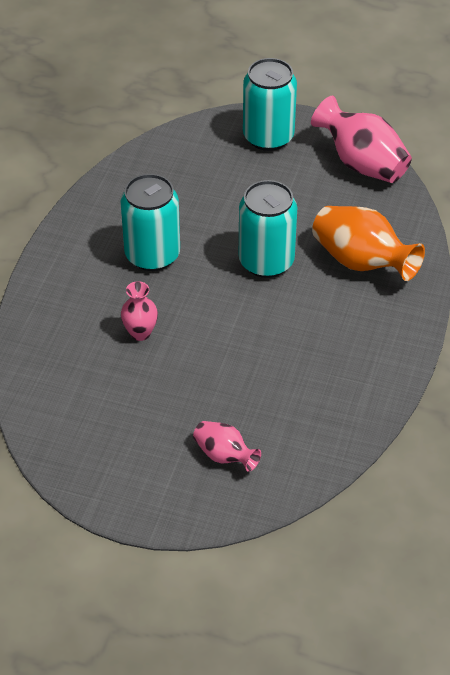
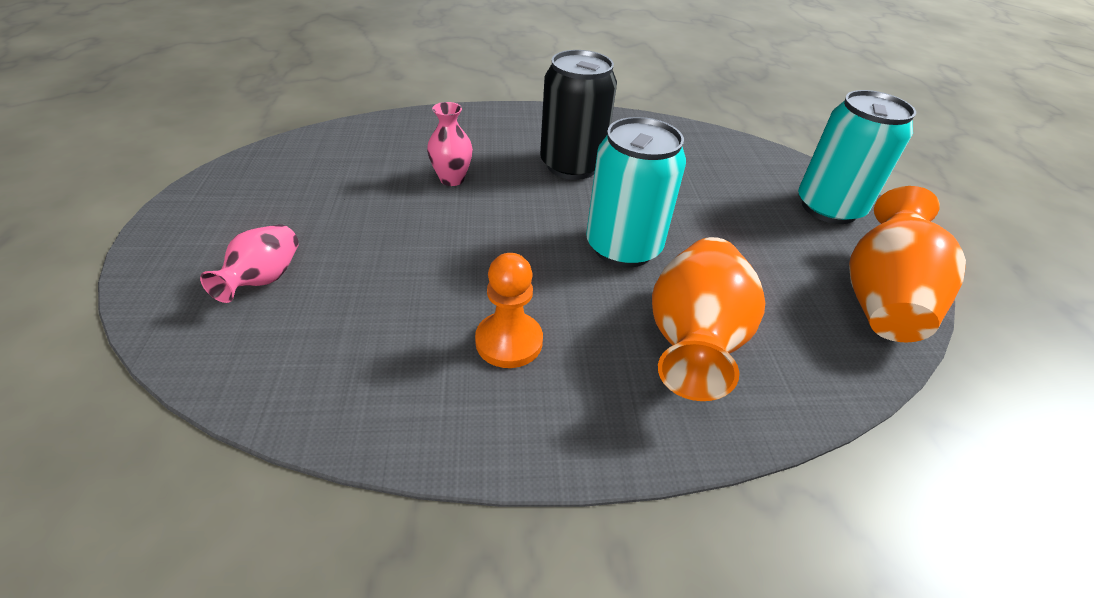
camera: 65 degrees right, 5 degrees down
(152, 255) = (572, 165): turquoise can -> black can
(330, 343) = (509, 341): none -> orange pawn
(361, 164) = (881, 299): pink vase -> orange vase

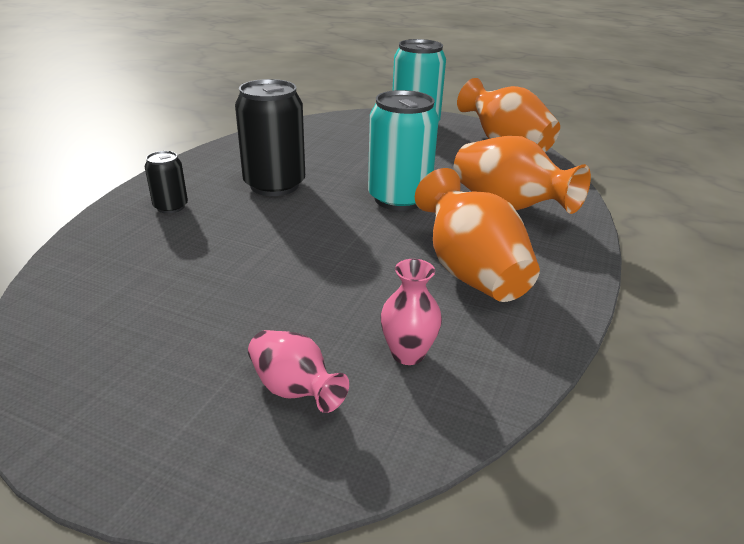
camera: 60 degrees left, 10 degrees down
(452, 179) = (231, 243): pink vase -> pink vase (408, 354)
(485, 132) = (171, 207): none -> black can
(509, 341) = (470, 272): orange pawn -> orange vase

